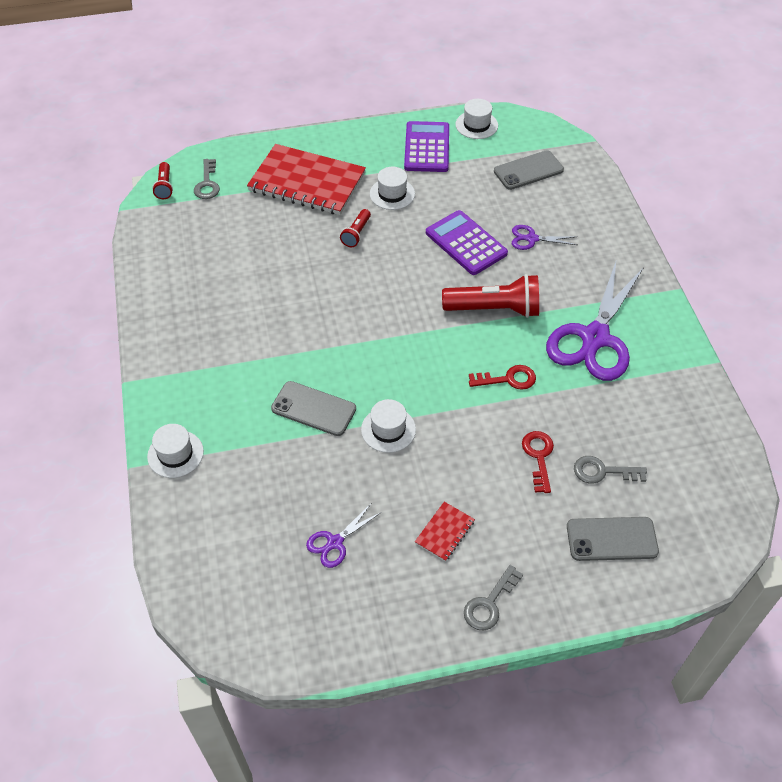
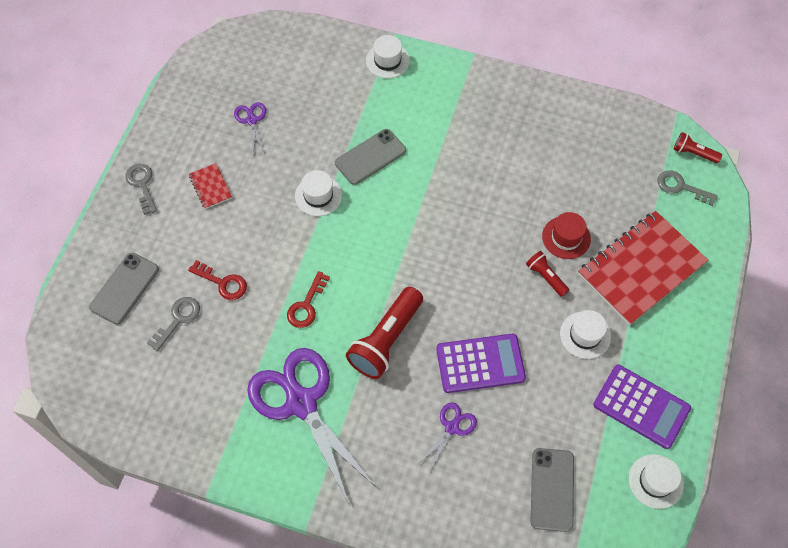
camera: 120 degrees right, 10 degrees up
(308, 235) = (566, 237): none -> red hat

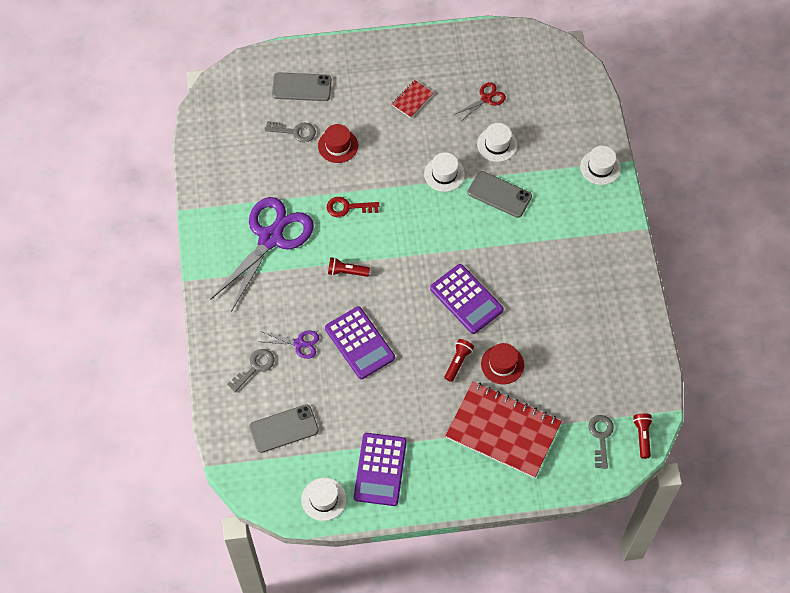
camera: 65 degrees right, 0 degrees up
(142, 184) = (390, 55): grey key -> grey key (255, 367)
(223, 283) = (338, 146): red key -> red hat
(251, 120) = (486, 98): purple scissors -> red scissors
(386, 340) = (346, 272): red flashlight -> red flashlight, size x0.51
(476, 238) = (466, 299): none -> purple calculator
(585, 335) = (421, 408): white hat -> white hat (497, 144)

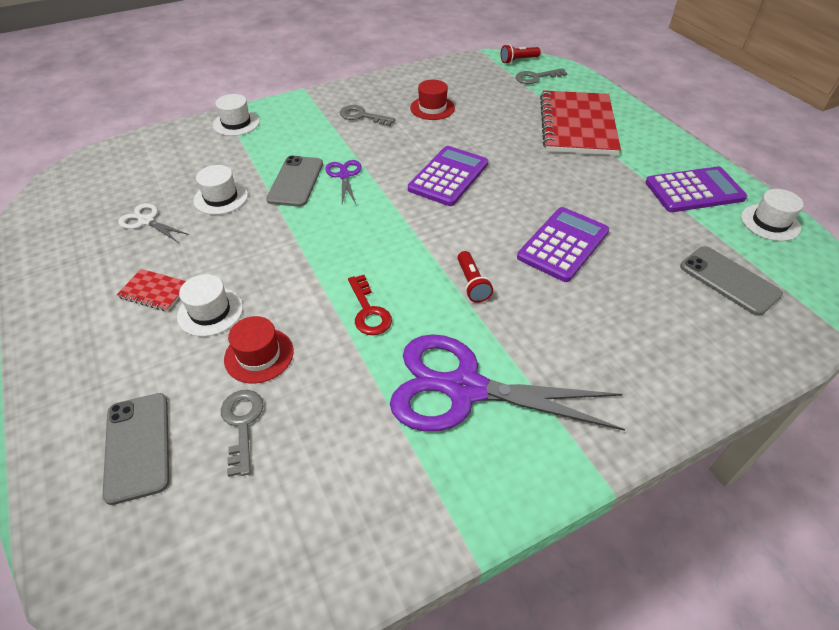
camera: 110 degrees left, 15 degrees down
(255, 367) = (679, 337): grey key -> grey key (362, 116)
(299, 343) = (607, 301): purple scissors -> purple scissors (344, 175)
(444, 174) = (279, 231): white hat -> white hat (210, 311)
(458, 362) = (528, 166): red flashlight -> none
(486, 98) = (146, 221): red scissors -> white scissors
(502, 364) = (508, 139): red hat -> red hat (432, 108)

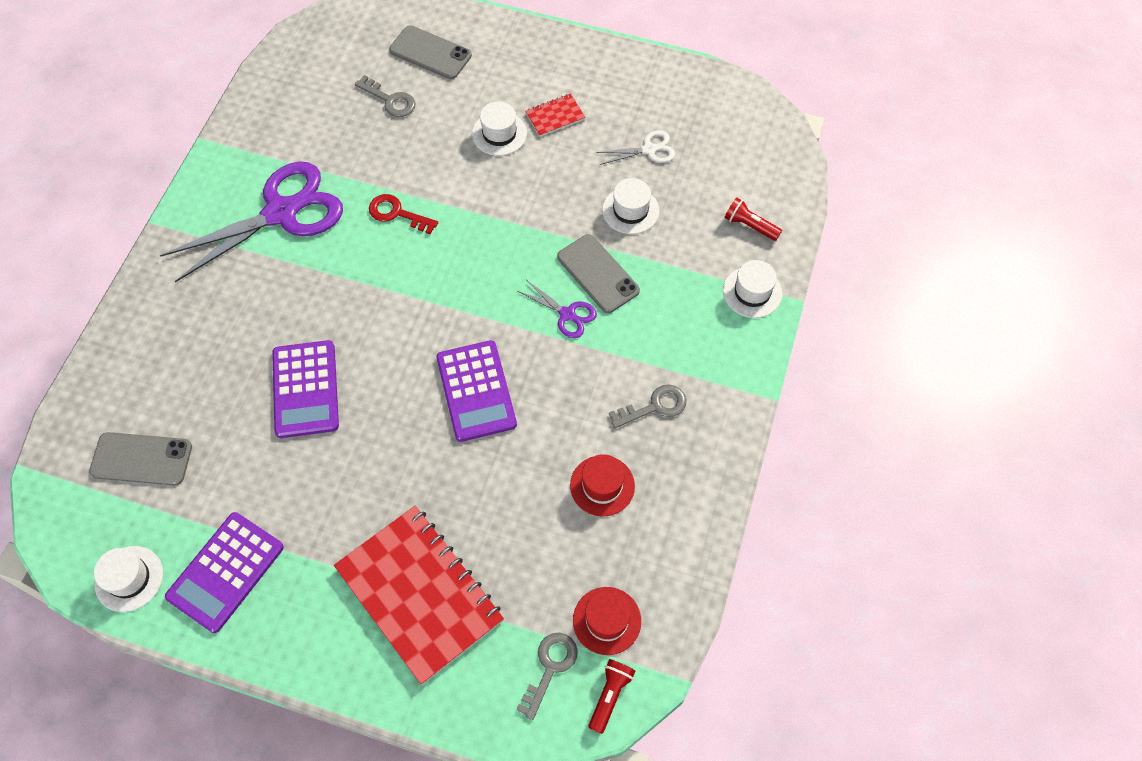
camera: 135 degrees right, 15 degrees up
(259, 355) = (431, 135): red hat -> red hat (607, 620)
(472, 284) = (346, 291): red flashlight -> red flashlight (749, 225)

